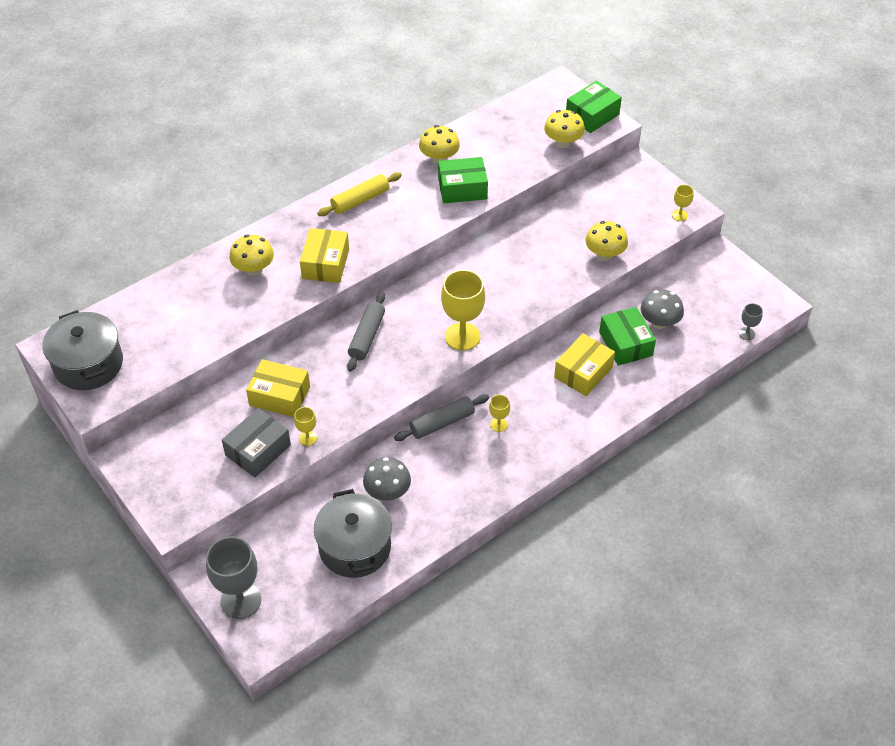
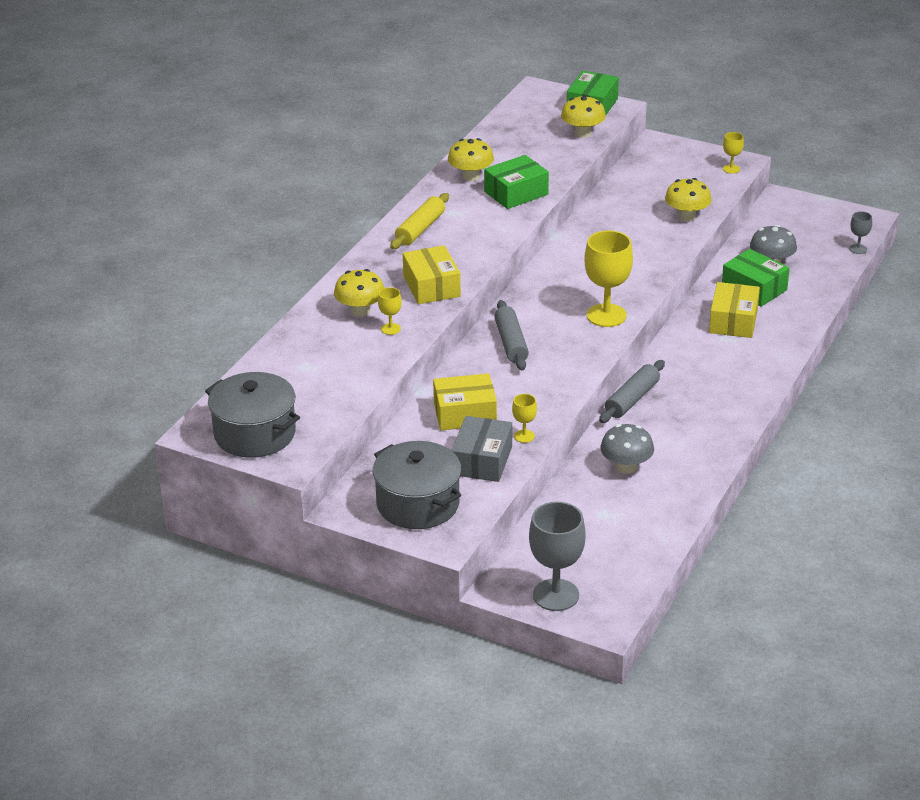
camera: 25 degrees left, 15 degrees down
(355, 547) = (632, 518): grey pot -> grey pot (418, 504)
(498, 425) = (688, 384): yellow goblet -> yellow goblet (390, 329)

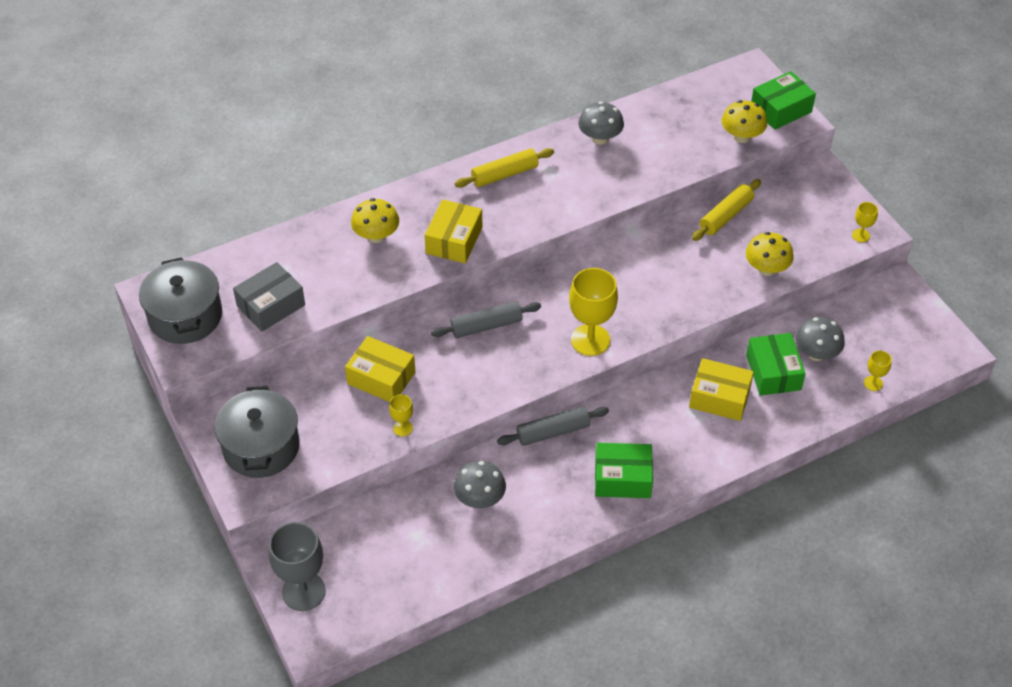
camera: 35 degrees right, 15 degrees up
(390, 329) = (380, 267): yellow goblet -> yellow goblet (873, 383)
(471, 176) = (600, 138): yellow mushroom -> grey mushroom
(482, 461) = (348, 433): grey box -> grey box (271, 305)
(511, 343) = (486, 326): grey rolling pin -> grey rolling pin turned 45 degrees clockwise
(516, 193) = (619, 175): green box -> green box (622, 478)
(616, 198) = (725, 216): none -> yellow rolling pin
(733, 321) = (719, 398): yellow box -> yellow box turned 60 degrees clockwise
(858, 249) = (913, 380): grey goblet -> none

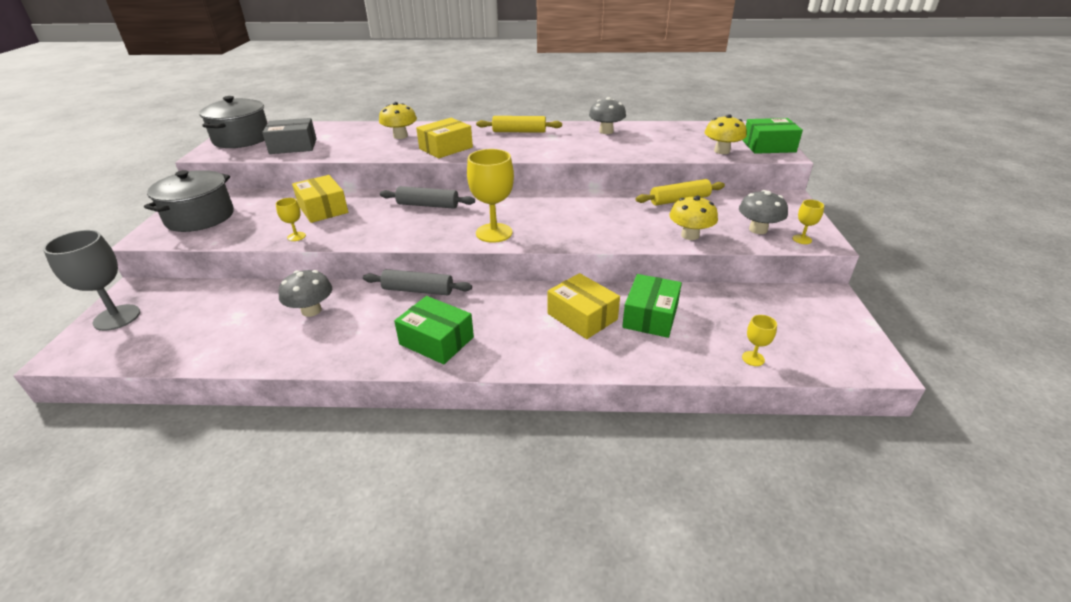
camera: 30 degrees right, 15 degrees down
(816, 353) = (705, 317): grey mushroom -> grey mushroom (758, 229)

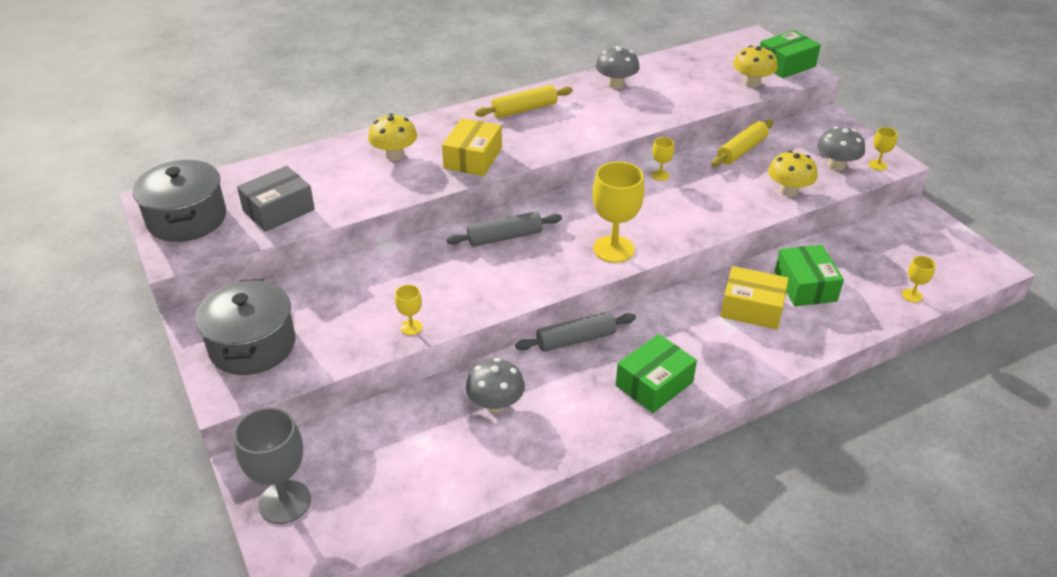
camera: 30 degrees left, 5 degrees up
(323, 209) = (391, 282): yellow box -> none
(436, 341) = (654, 384): green box -> green box turned 45 degrees counterclockwise
(590, 199) = (660, 175): none -> yellow goblet

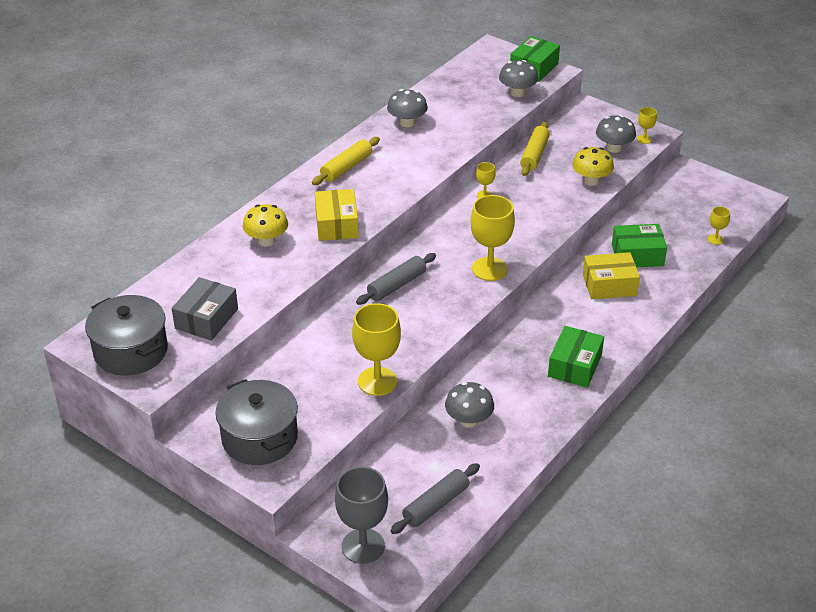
camera: 25 degrees left, 0 degrees up
(411, 327) = (377, 381): yellow goblet -> yellow goblet, size x2.09
(576, 339) = (495, 351): grey rolling pin -> grey rolling pin (436, 505)
(752, 83) = (517, 93): yellow mushroom -> grey mushroom
(805, 286) = (637, 255): green box -> green box turned 60 degrees counterclockwise

